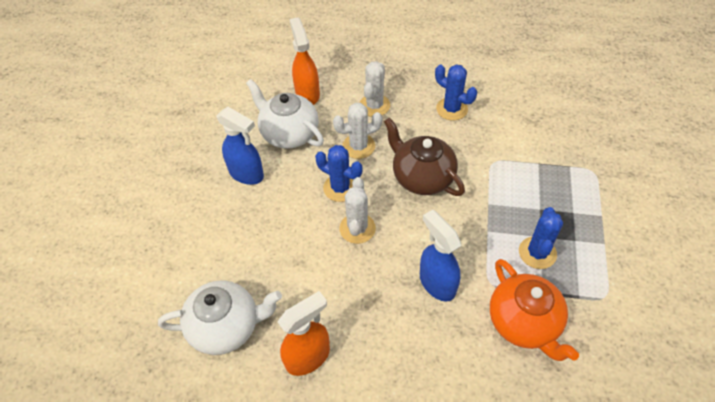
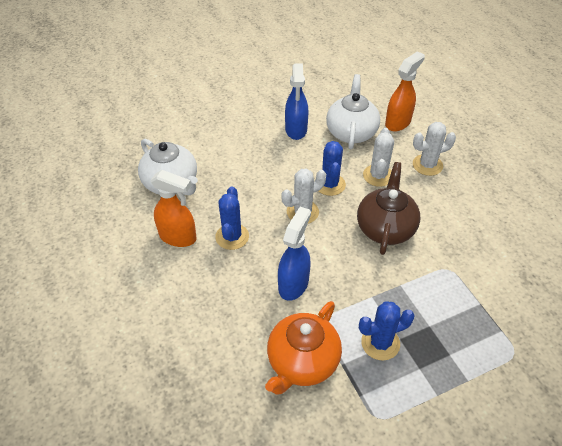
camera: 55 degrees right, 5 degrees down
(358, 146) = (378, 176): white cactus -> white cactus turned 60 degrees clockwise
(451, 109) = (476, 214): blue cactus -> blue cactus (232, 237)

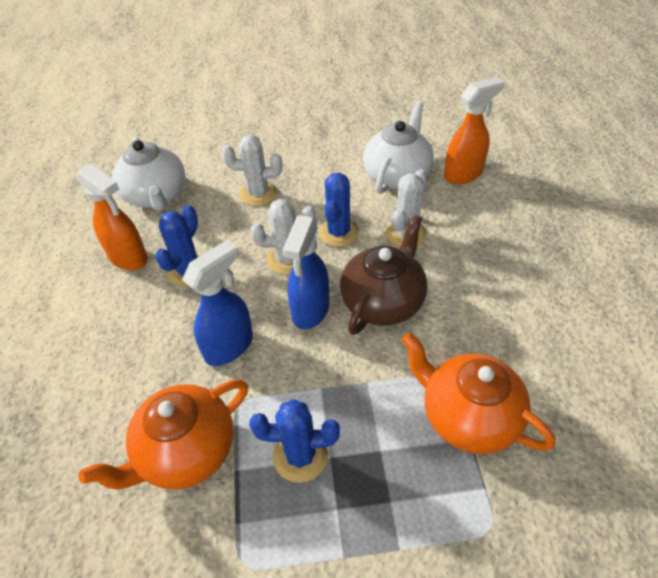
camera: 20 degrees right, 0 degrees up
(296, 130) = (330, 161): blue spray bottle -> blue spray bottle (310, 310)
(427, 165) = (478, 233): white cactus -> white cactus (258, 194)
(473, 290) = (467, 416): none -> orange teapot

